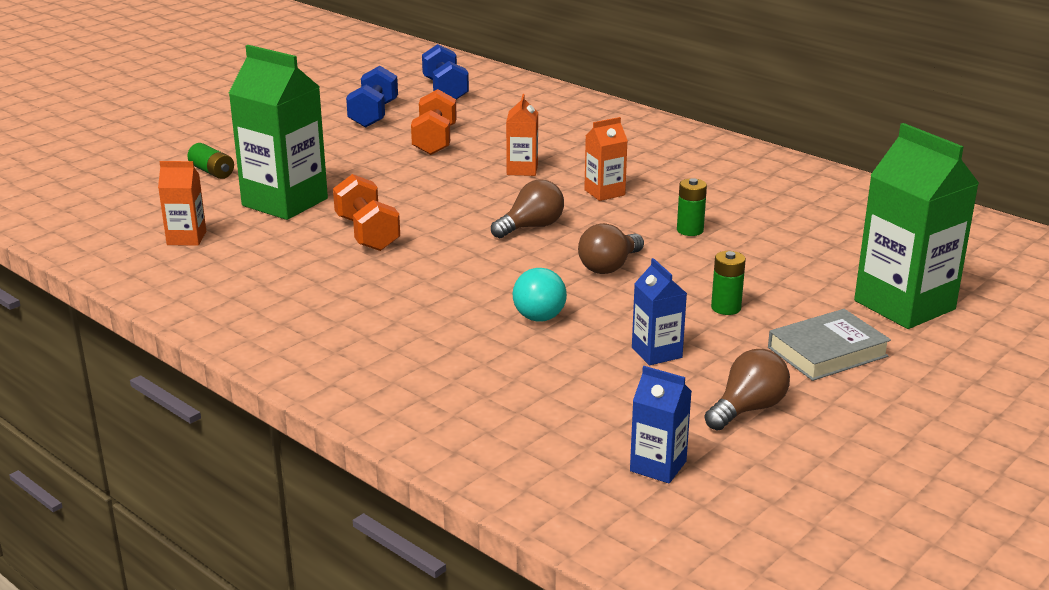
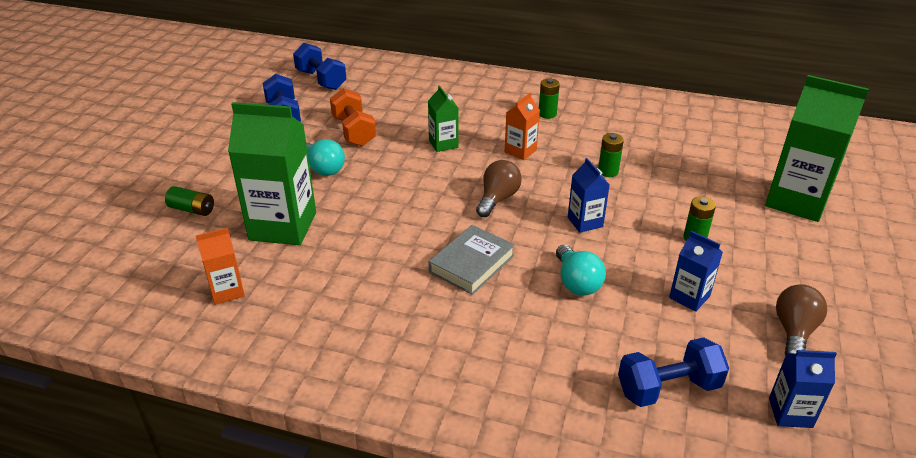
camera: 25 degrees left, 10 degrees up
(367, 233) = (378, 241): orange dumbbell -> none
(371, 165) = (323, 168): none -> turquoise light bulb
(522, 169) = (443, 144): orange carton -> green carton
(543, 413) = (668, 388): none -> blue dumbbell
(609, 266) = (585, 222): brown light bulb -> blue carton
(676, 166) = (547, 114): none -> green battery
(827, 352) = (791, 259): grey book -> grey book (472, 264)

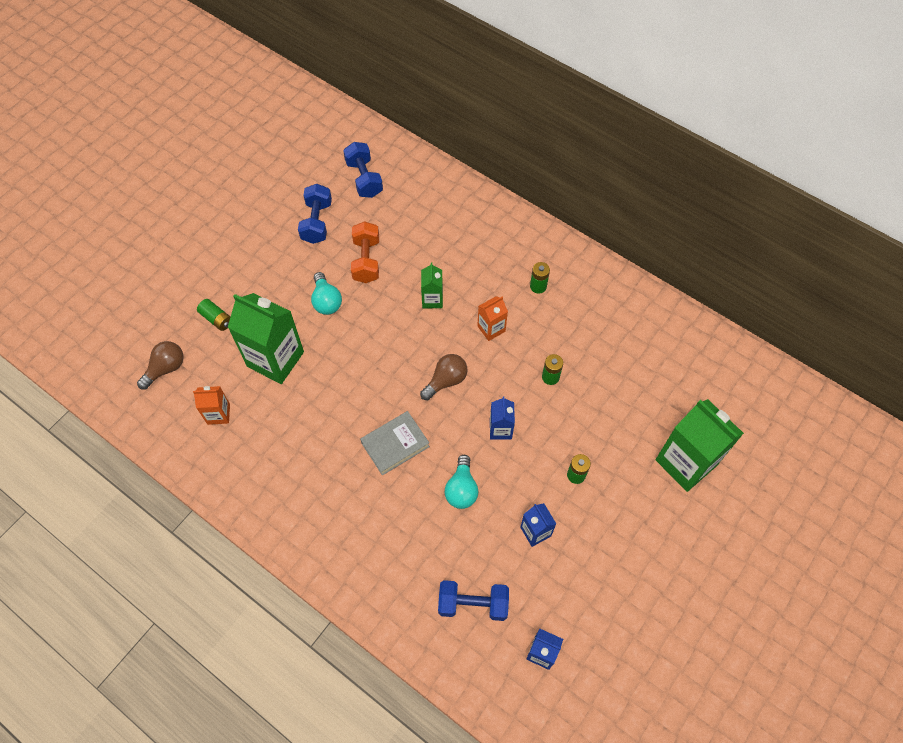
camera: 20 degrees right, 25 degrees up
(794, 331) = (591, 589): brown light bulb -> brown light bulb (166, 368)

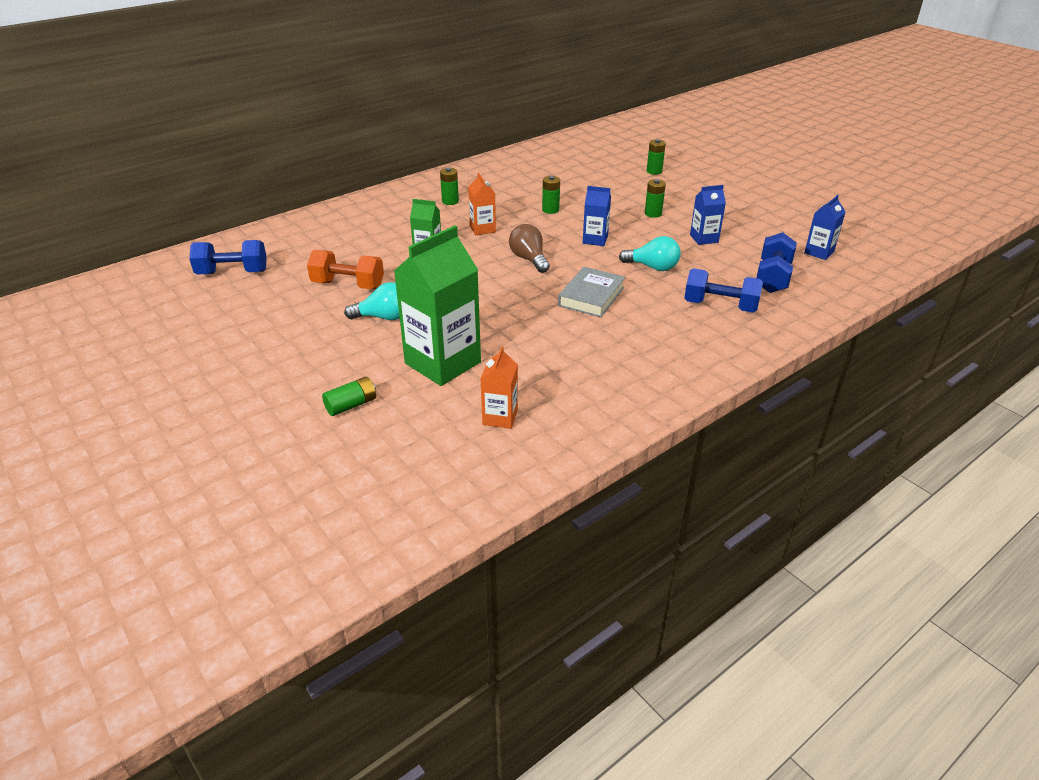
camera: 75 degrees left, 25 degrees down
(166, 368) = (403, 461): brown light bulb -> none
(317, 222) = (265, 311): blue dumbbell -> blue dumbbell (720, 306)
(395, 444) = (591, 296): grey book -> grey book turned 45 degrees clockwise
(686, 462) = (654, 171): green carton -> green battery

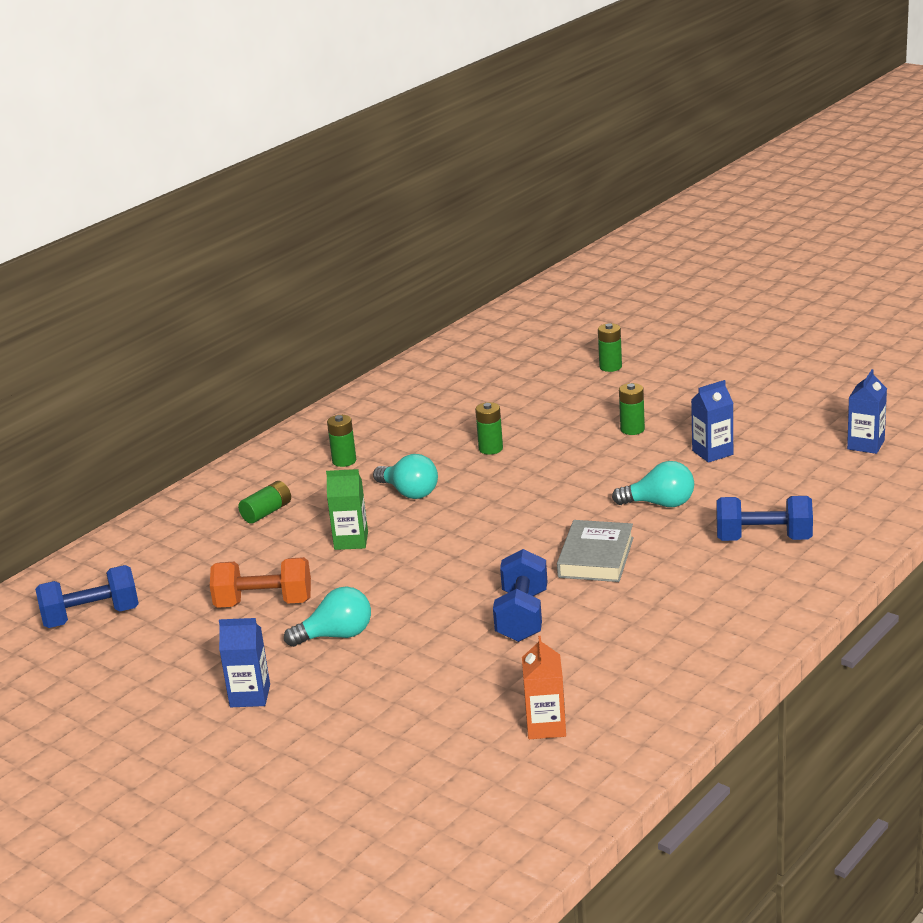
camera: 10 degrees left, 10 degrees down
(351, 405) = (353, 750): green battery -> green battery (267, 512)
(443, 363) = (443, 677): green carton -> none
(482, 229) = (409, 492): orange carton -> turquoise light bulb
(529, 259) = (492, 523): brown light bulb -> none
(595, 240) = (569, 480): blue carton -> blue carton (250, 696)
(772, 277) = (817, 489): blue dumbbell -> blue dumbbell (522, 616)

